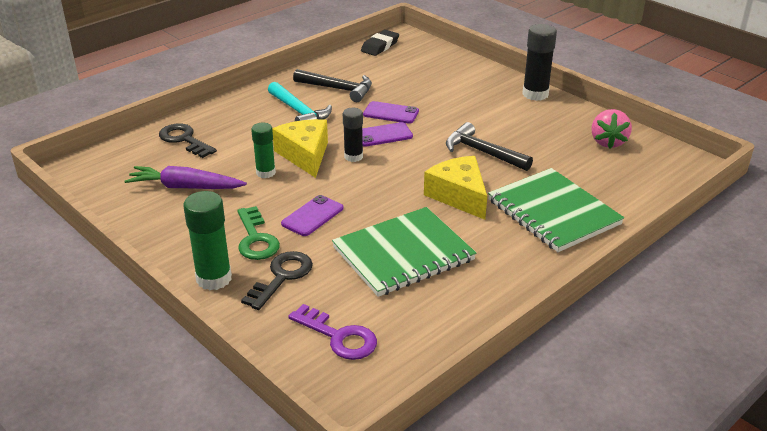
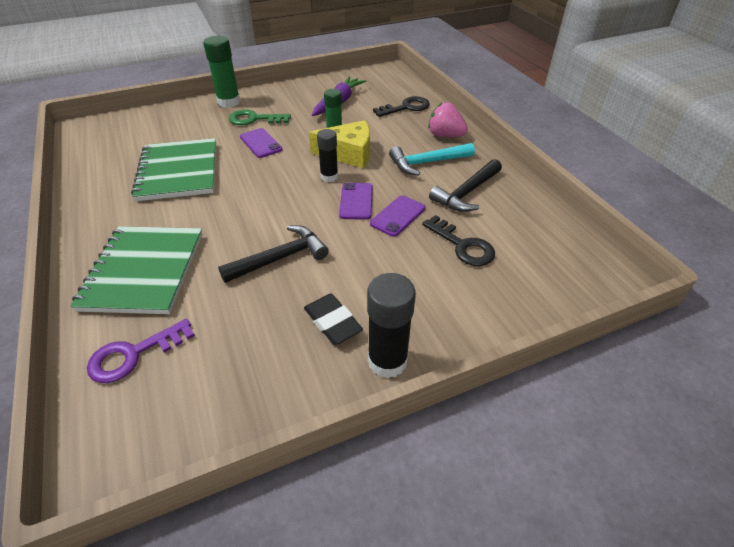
camera: 110 degrees right, 10 degrees up
(282, 277) = (206, 122): black key -> black key (462, 245)
(339, 337) = (132, 132): purple key -> purple key (134, 355)
(380, 46) = (579, 248): black eraser -> black eraser (332, 322)
(459, 196) = (222, 219): yellow cheese -> none
(553, 212) = (143, 271): green notebook -> green notebook turned 75 degrees counterclockwise
(608, 142) = (220, 386): pink strawberry -> pink strawberry (445, 135)

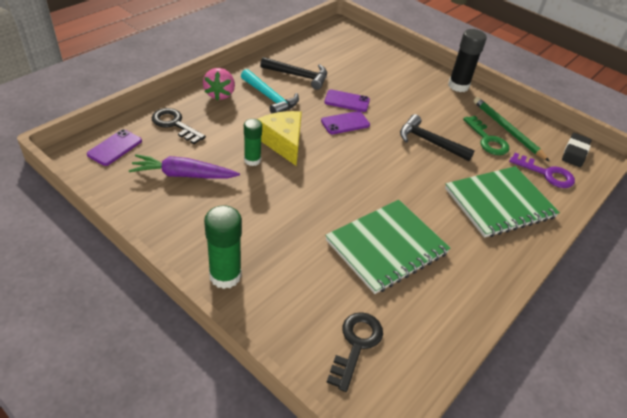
camera: 120 degrees left, 0 degrees up
(245, 364) = (507, 130): none -> green pencil
(254, 119) = (256, 231): green key -> green key (487, 140)
(261, 143) = (301, 206): purple phone -> purple phone (115, 147)
(329, 176) = (324, 145): black glue stick -> none
(332, 322) = (454, 108): black eraser -> black eraser (575, 152)
(462, 245) = (355, 72): black key -> black key (356, 344)

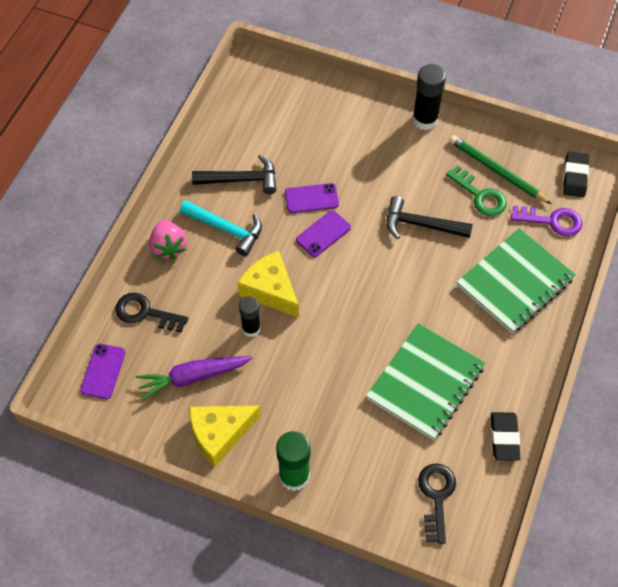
camera: 15 degrees left, 15 degrees up
(179, 220) = (220, 434): none -> yellow cheese
(252, 160) = (251, 328): green glue stick -> black glue stick
(447, 318) = (504, 438): none -> black eraser

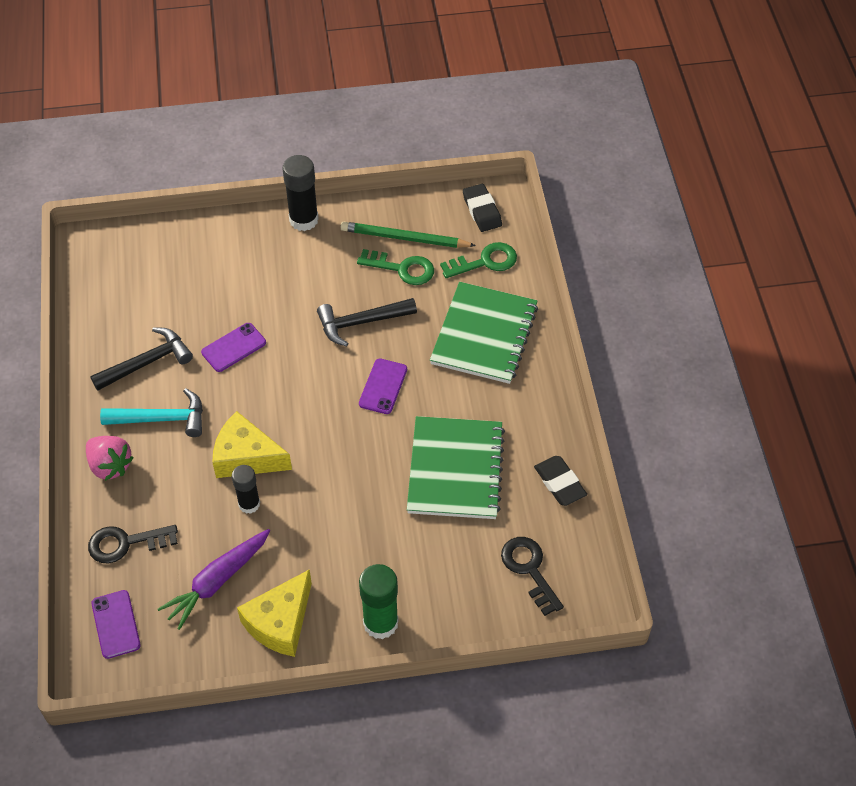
camera: 30 degrees left, 5 degrees down
(323, 234) = (267, 376): purple phone -> purple phone (383, 386)
(552, 221) = (485, 261): purple key -> green key

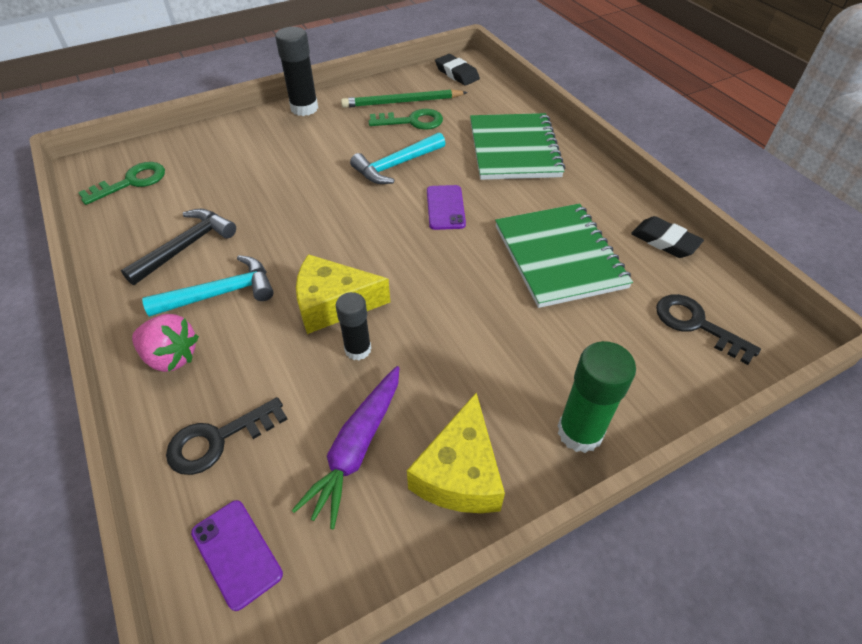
camera: 20 degrees left, 5 degrees down
(233, 347) = (277, 212): purple phone -> none
(361, 322) = (396, 165): black hammer -> turquoise hammer
(485, 261) = (481, 102): green key -> green key (131, 182)

